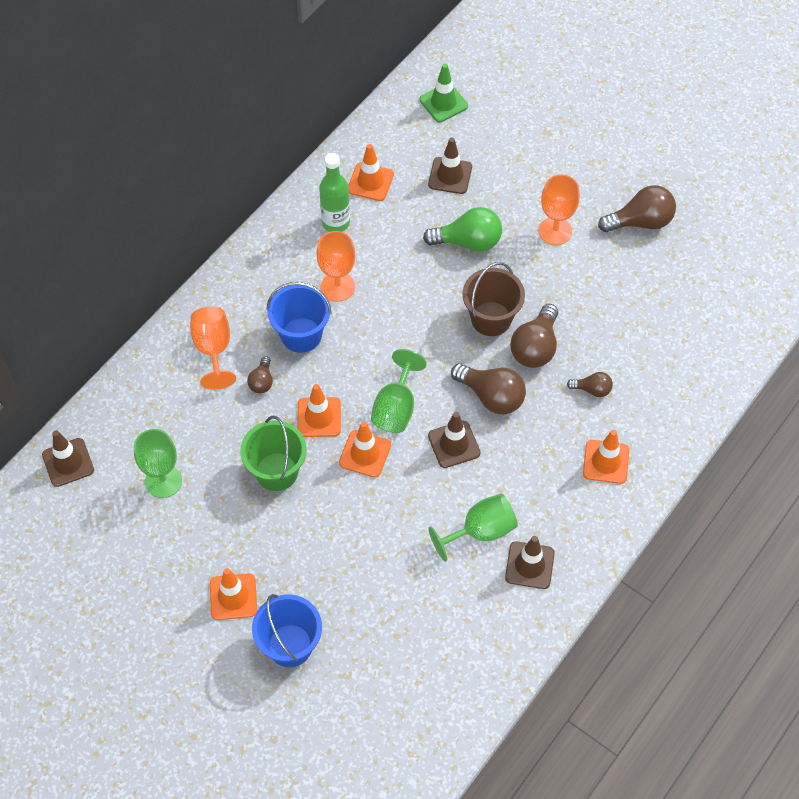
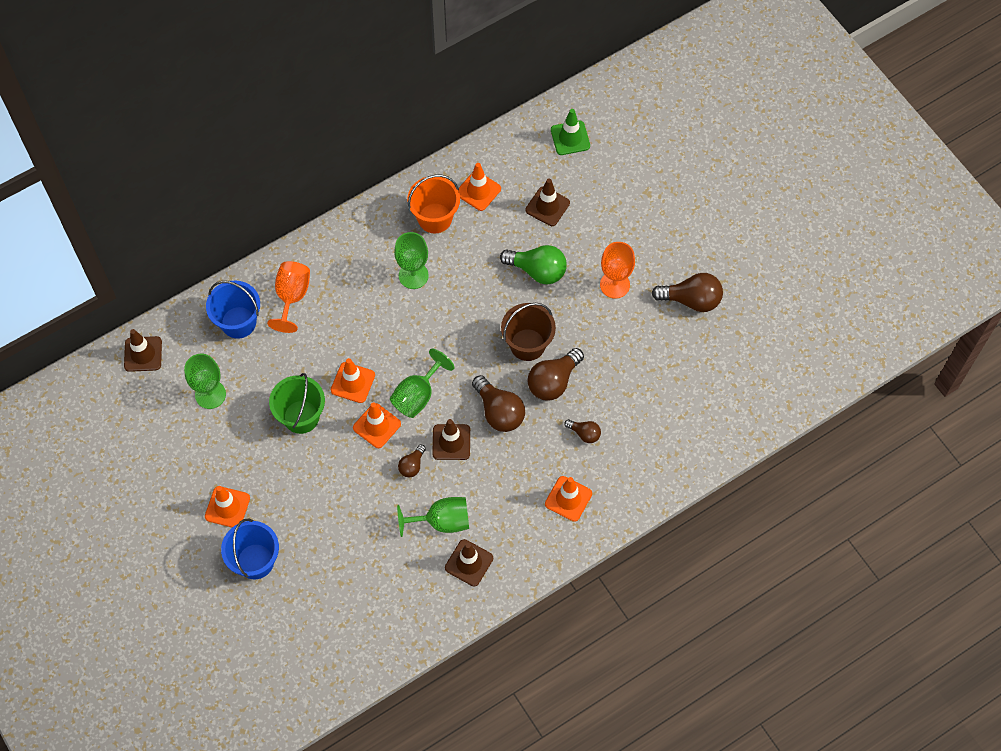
camera: 20 degrees right, 5 degrees up
(262, 381) = (319, 337): brown light bulb -> brown light bulb (412, 465)
(301, 335) = (367, 307): blue bucket -> blue bucket (238, 322)
(336, 222) = (435, 218): green bottle -> orange bucket
(338, 287) = (413, 275): orange goblet -> green goblet

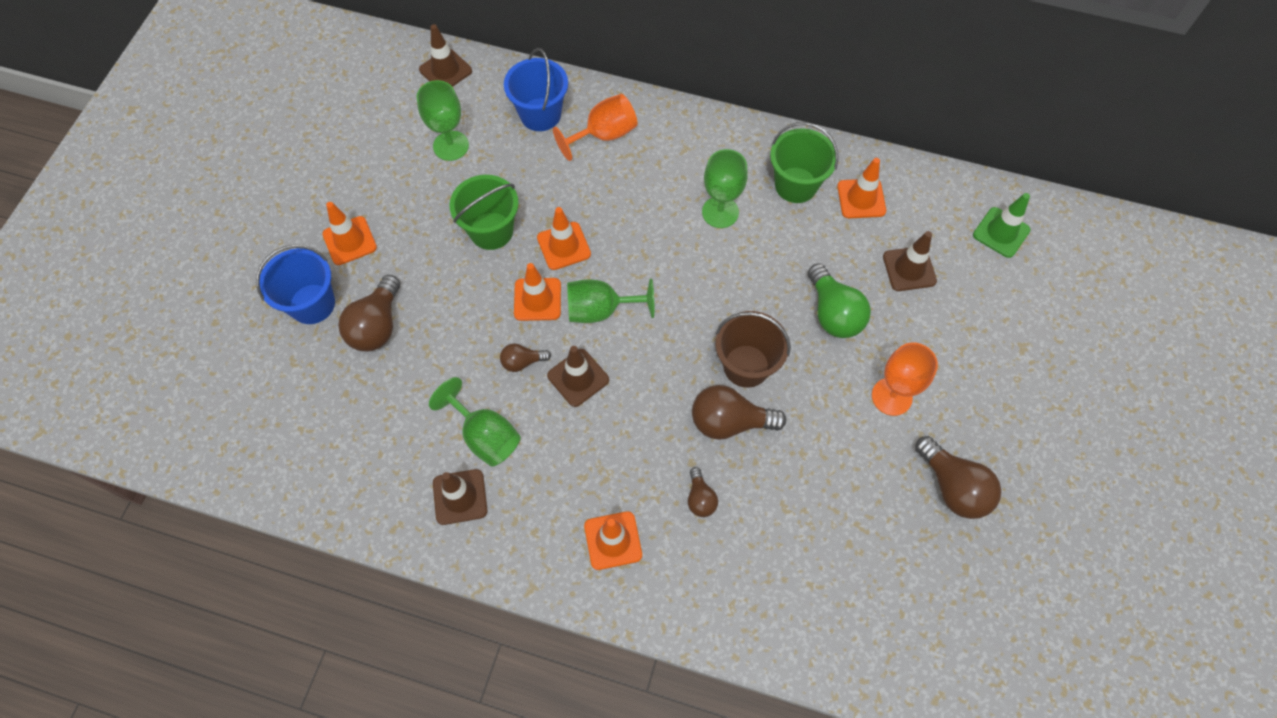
camera: 50 degrees right, 0 degrees up
(435, 218) = (796, 185): orange bucket -> green bucket
(499, 411) = (650, 396): brown light bulb -> brown light bulb (377, 325)

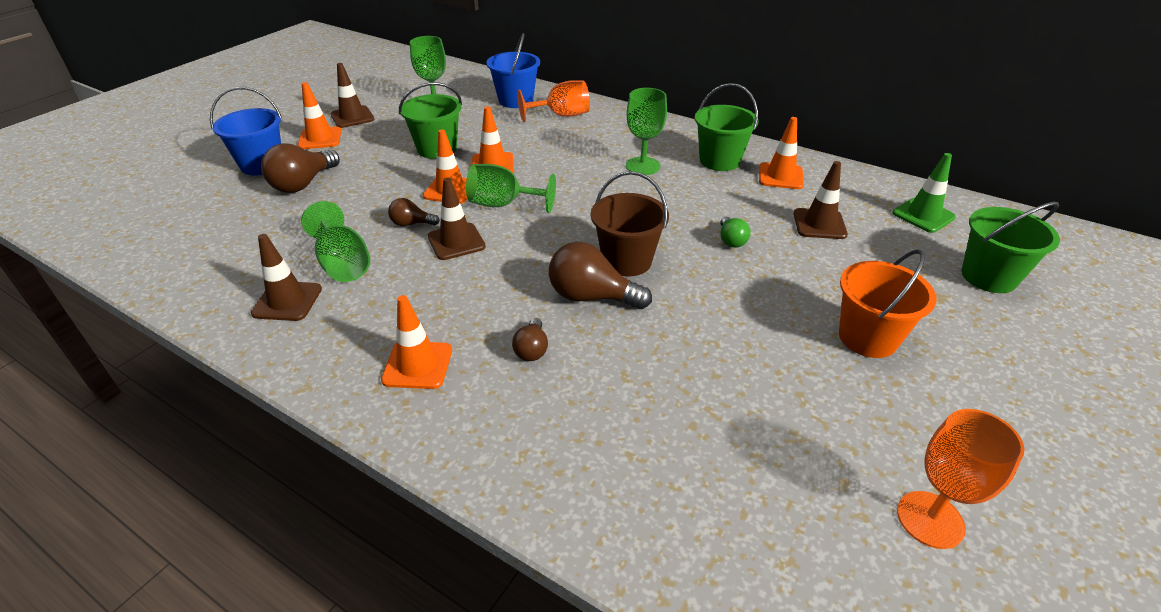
camera: 15 degrees right, 25 degrees down
(445, 70) = (456, 74): brown traffic cone -> brown traffic cone (352, 117)
(833, 313) = (731, 240): green light bulb -> green light bulb, size x0.55
(891, 396) = (779, 309): orange goblet -> orange goblet (930, 519)
(953, 487) = (839, 397): brown light bulb -> none
(967, 413) = (868, 338): none -> orange bucket
(1060, 310) = (988, 277): none -> green bucket

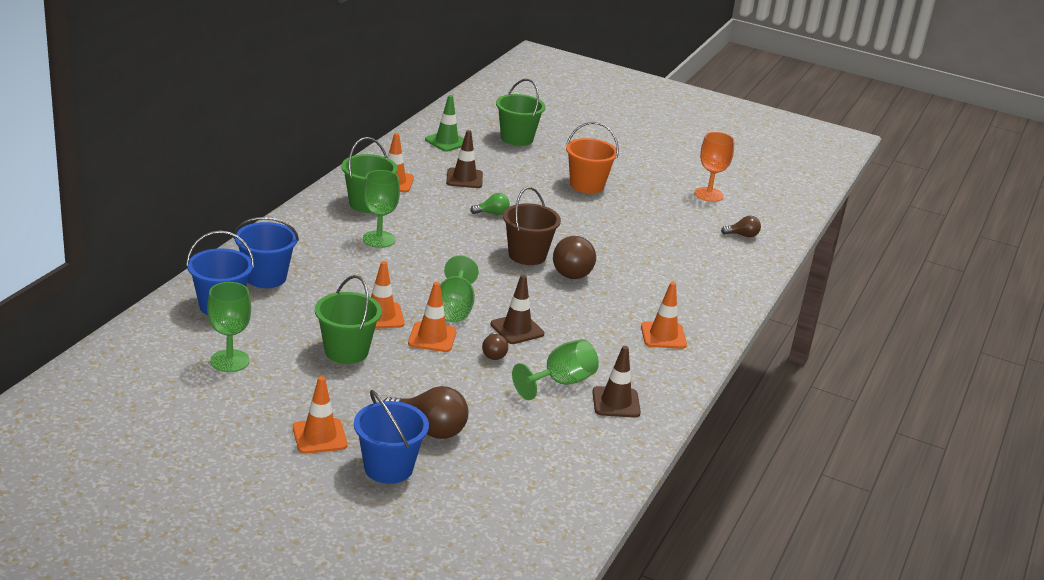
camera: 100 degrees left, 10 degrees down
(352, 117) = (259, 420): brown traffic cone -> none
(532, 349) = (634, 293): brown light bulb -> brown light bulb (742, 235)
(561, 115) = (266, 277): orange goblet -> blue bucket

